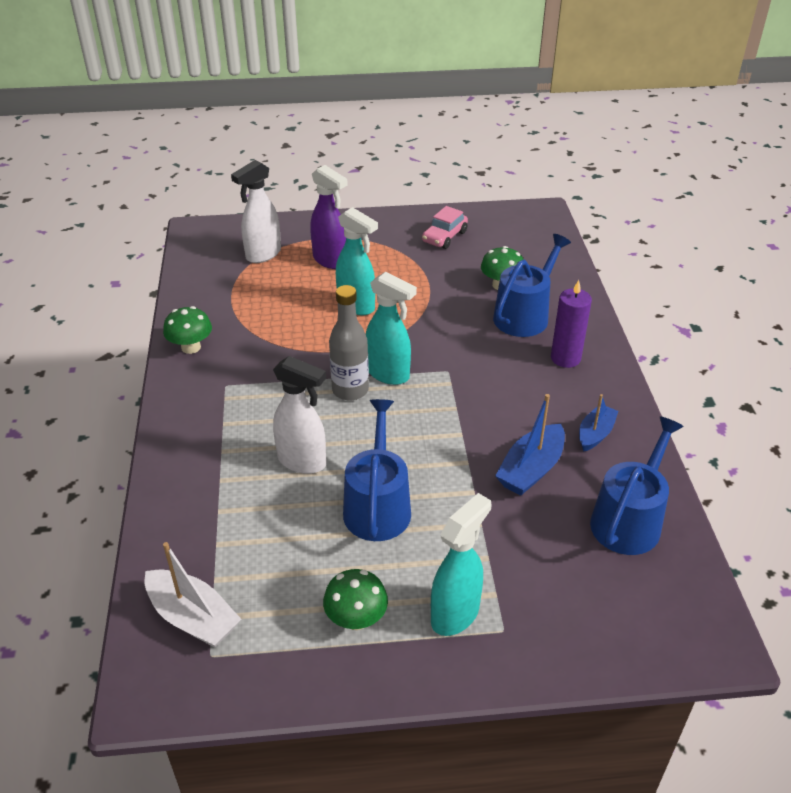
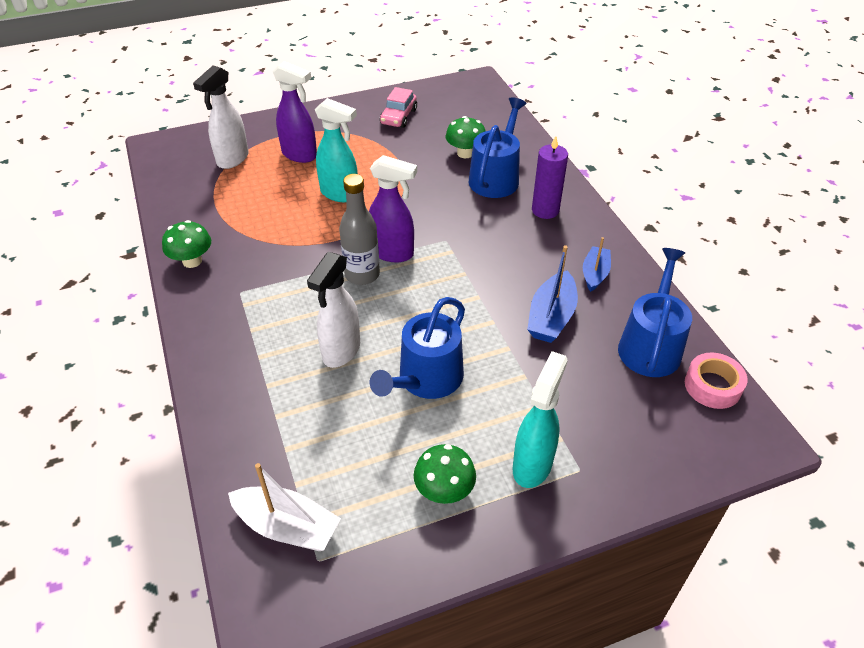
camera: 15 degrees left, 5 degrees up
(302, 462) = (341, 351): white spray bottle -> white spray bottle turned 105 degrees clockwise
(377, 506) = (426, 379): blue watering can -> blue watering can turned 135 degrees counterclockwise
(388, 374) = (392, 253): turquoise spray bottle -> purple spray bottle
(683, 576) = (712, 386): none -> pink tape

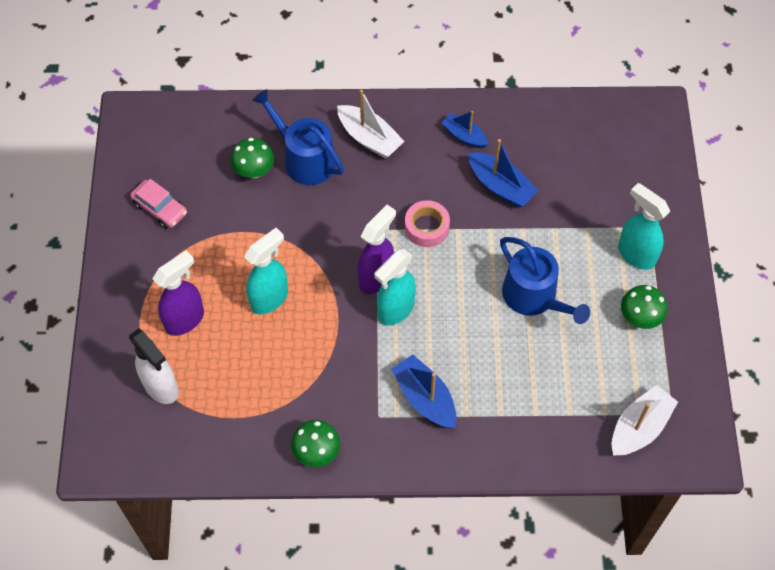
camera: 70 degrees left, 15 degrees up
(270, 320) = (425, 398): none -> blue boat
(341, 351) = (482, 350): white spray bottle -> none
(362, 275) = (395, 310): grey bottle -> turquoise spray bottle
(545, 210) = (369, 138): purple candle -> white boat
(650, 345) = (554, 134): blue watering can -> none
(712, 386) = (604, 114): pink tape -> pink tape (426, 227)

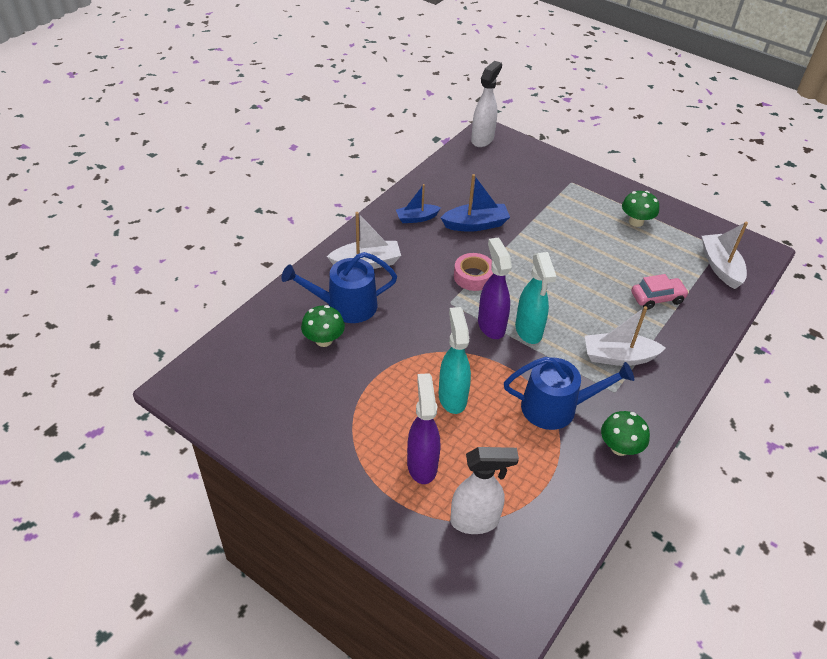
camera: 55 degrees left, 15 degrees down
(160, 209) = (295, 420): pink car -> pink car (657, 298)
(425, 398) = (618, 357): blue boat -> white boat
(534, 297) = (579, 257): blue watering can -> blue watering can (556, 407)
(635, 254) = (586, 198): turquoise spray bottle -> none
(641, 112) = (482, 139): none -> white spray bottle

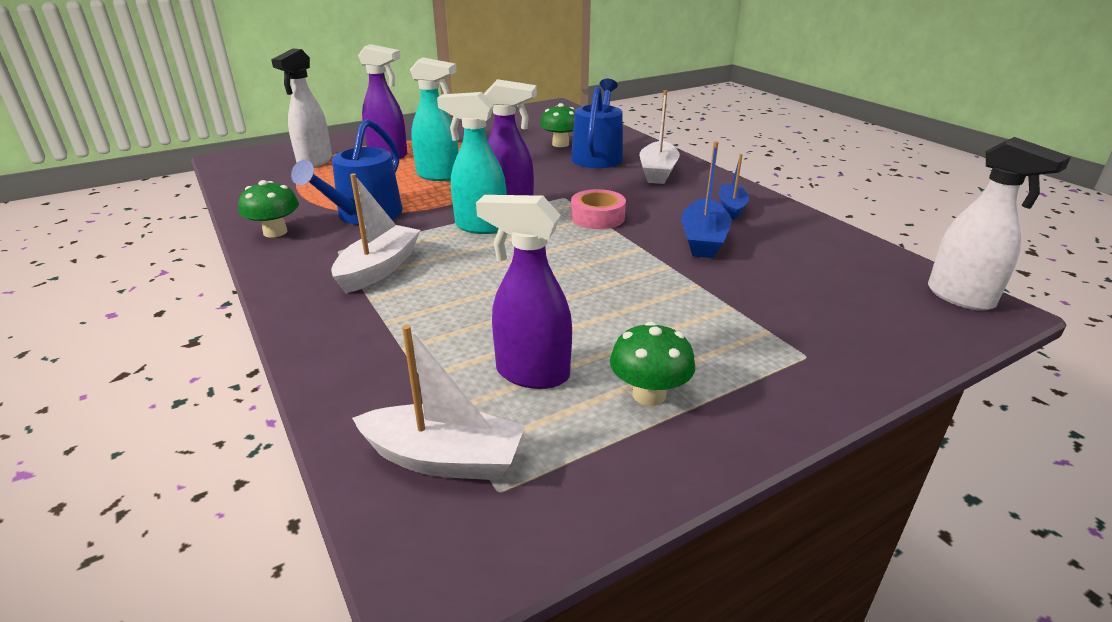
camera: 115 degrees right, 15 degrees down
(653, 259) = (531, 374): none -> purple spray bottle
(657, 298) = (441, 339): pink car -> none

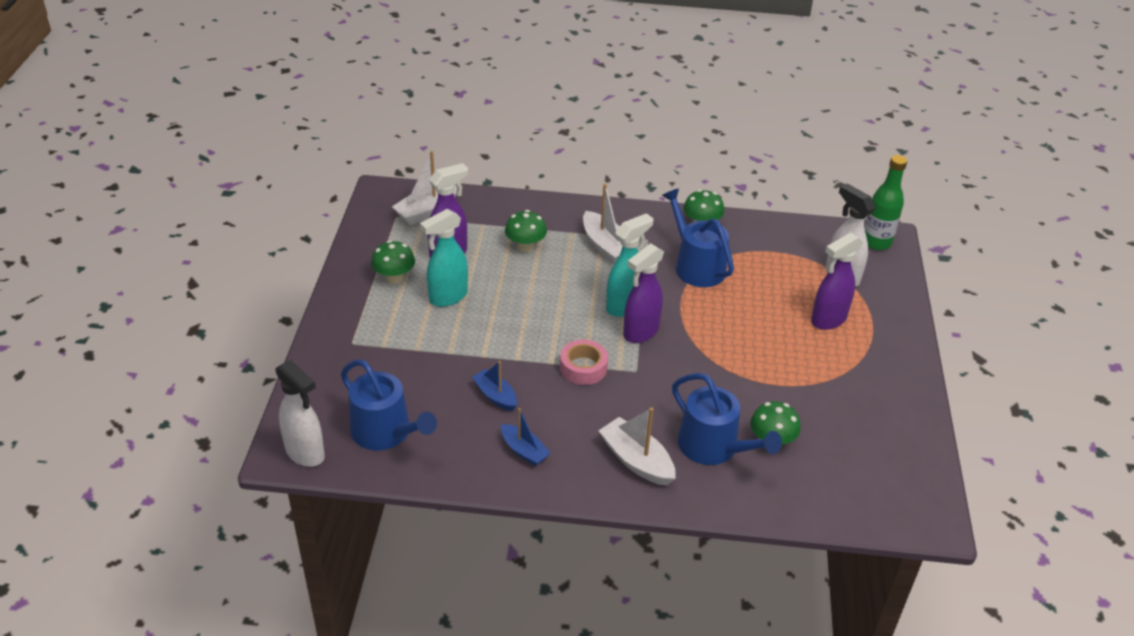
camera: 125 degrees right, 10 degrees up
(241, 160) = (876, 242): none -> green bottle
(438, 176) = (747, 327): turquoise spray bottle -> turquoise spray bottle (447, 297)
(439, 320) = (525, 246): none -> green mushroom
(703, 240) = (495, 396): blue boat -> blue boat, size x0.66
(848, 270) = (386, 432): none -> blue watering can
(961, 298) = (305, 453): white spray bottle -> white spray bottle turned 135 degrees counterclockwise

